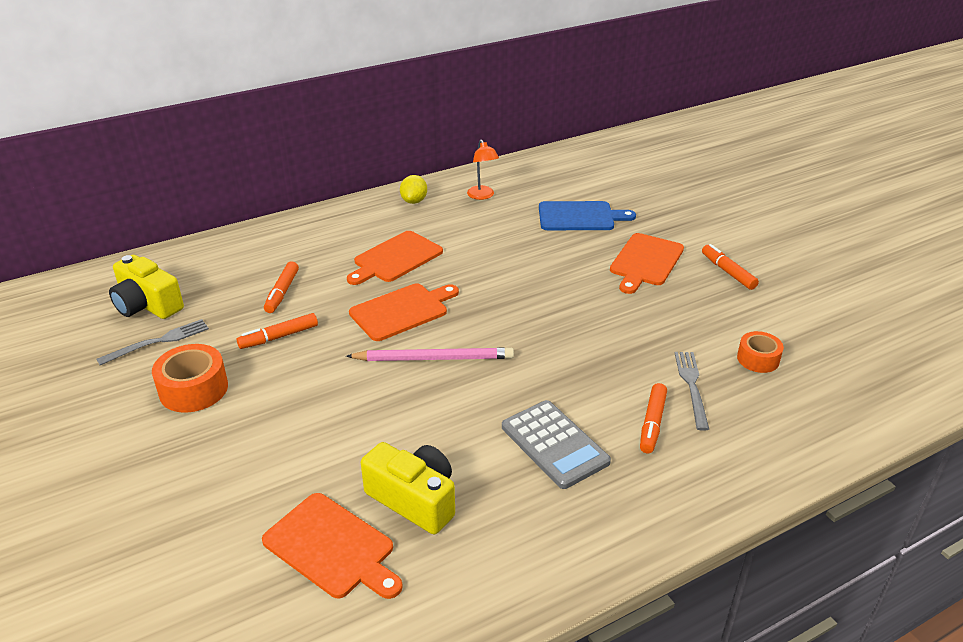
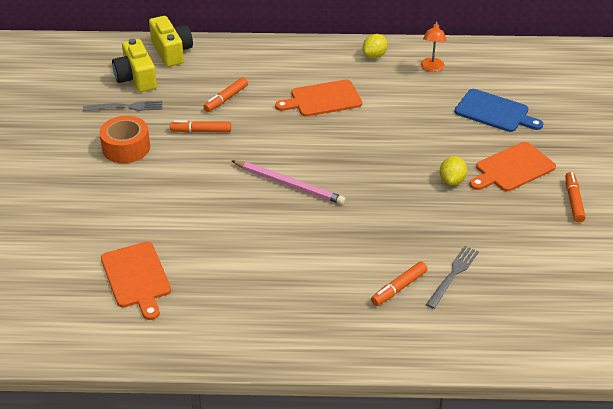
camera: 30 degrees right, 5 degrees up
(402, 311) = (295, 142): orange cutting board -> none
(414, 499) = (204, 270): yellow camera -> yellow camera (171, 51)
(554, 444) = (319, 274): grey calculator -> none
(600, 293) = (452, 180): none -> yellow lemon
(758, 359) = (525, 276): orange tape -> none

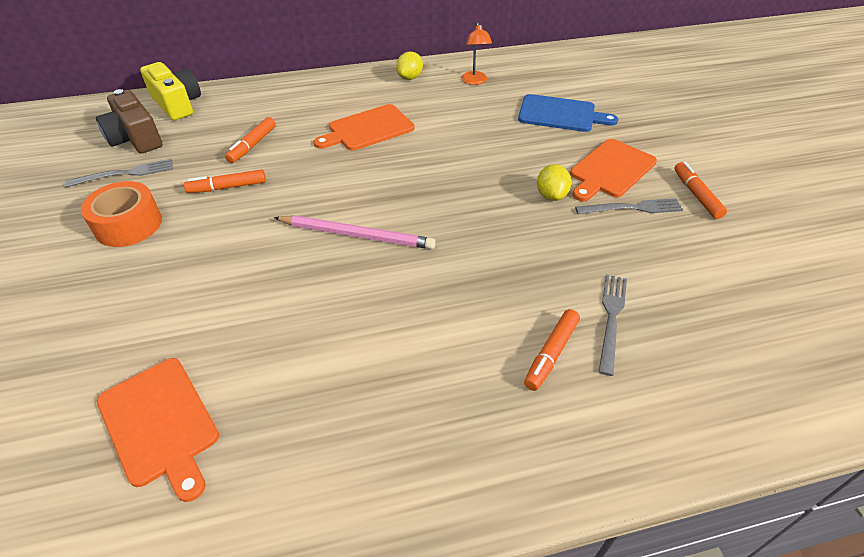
camera: 15 degrees left, 5 degrees up
(136, 78) = (135, 138): yellow camera -> brown camera
(513, 202) = (632, 208): none -> grey fork

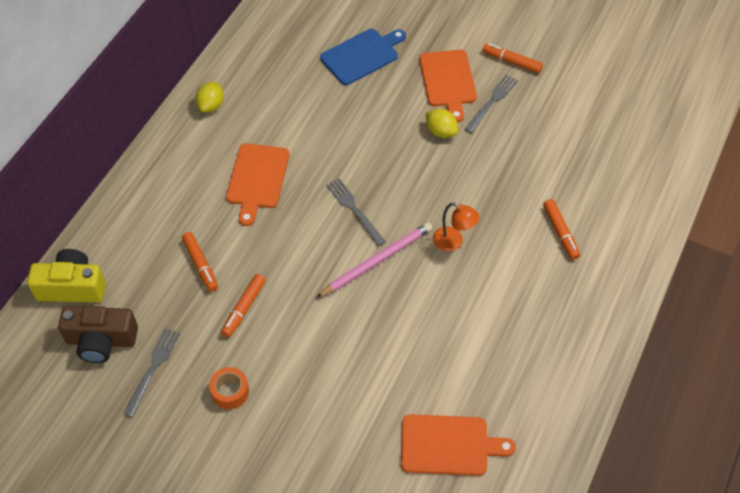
camera: 50 degrees left, 10 degrees up
(128, 225) = (230, 392): orange tape -> orange tape, size x0.64
(410, 78) = (211, 106): yellow lemon -> yellow lemon turned 45 degrees clockwise
(475, 81) = (264, 70): orange lamp -> orange lamp (453, 242)
(611, 318) = (562, 186): grey fork -> grey fork (354, 210)

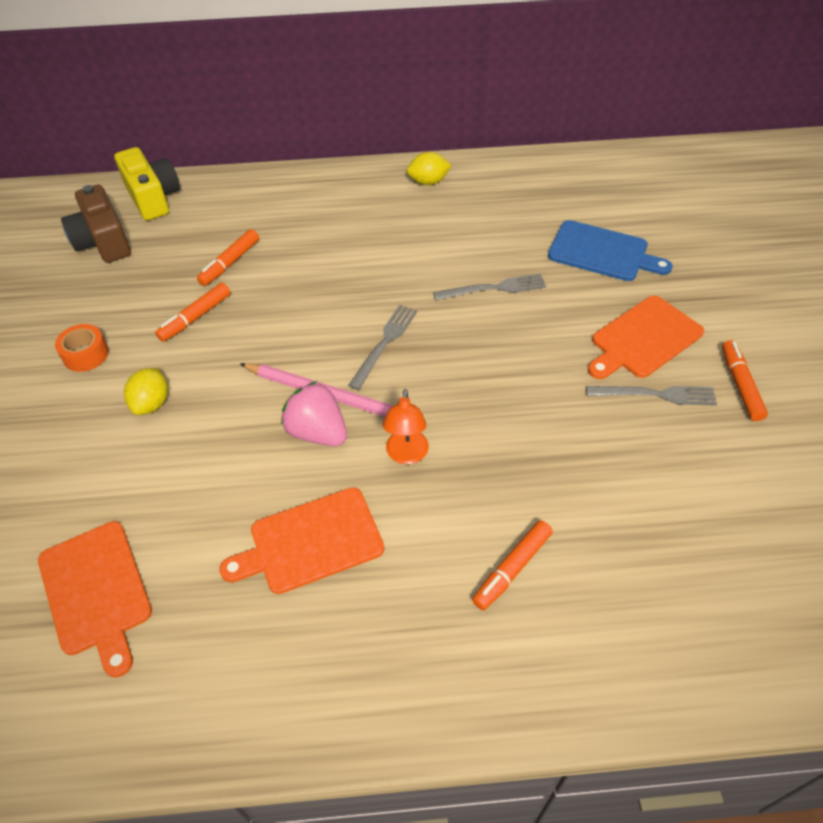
camera: 60 degrees right, 5 degrees down
(153, 369) = (87, 288): grey fork -> grey fork (493, 288)
(244, 308) = (196, 317): orange marker -> orange marker turned 45 degrees counterclockwise
(257, 179) = (365, 252): orange cutting board -> orange cutting board (310, 542)
(404, 280) = (317, 432): none -> pink strawberry
(441, 132) = (562, 367): yellow lemon -> yellow lemon (152, 403)

